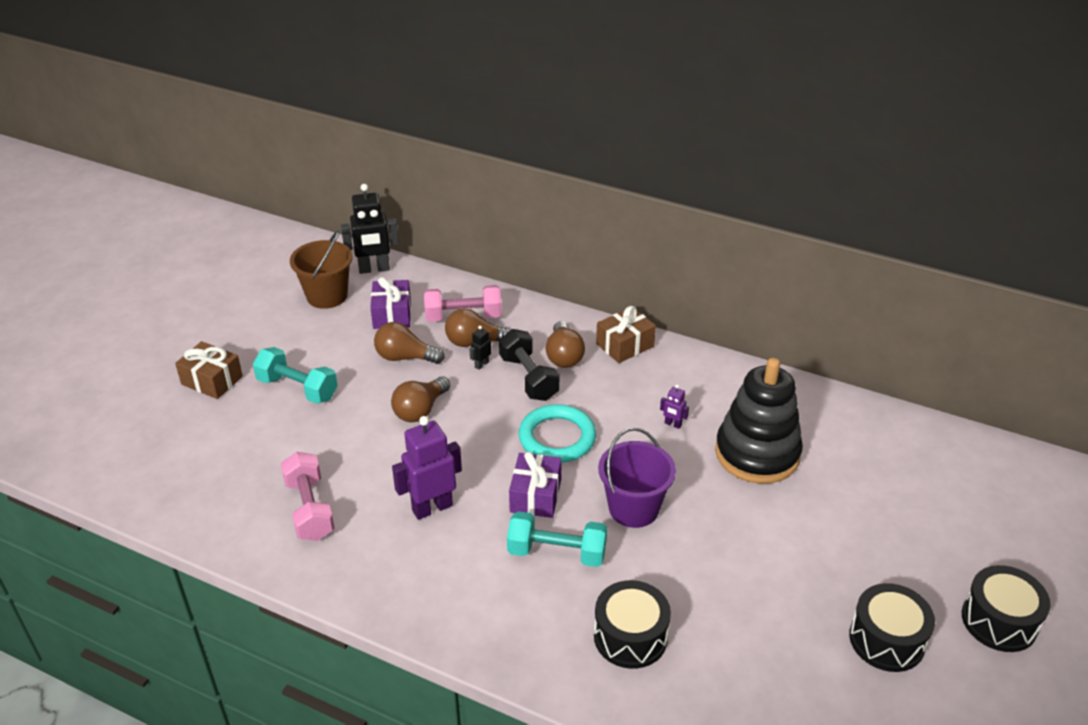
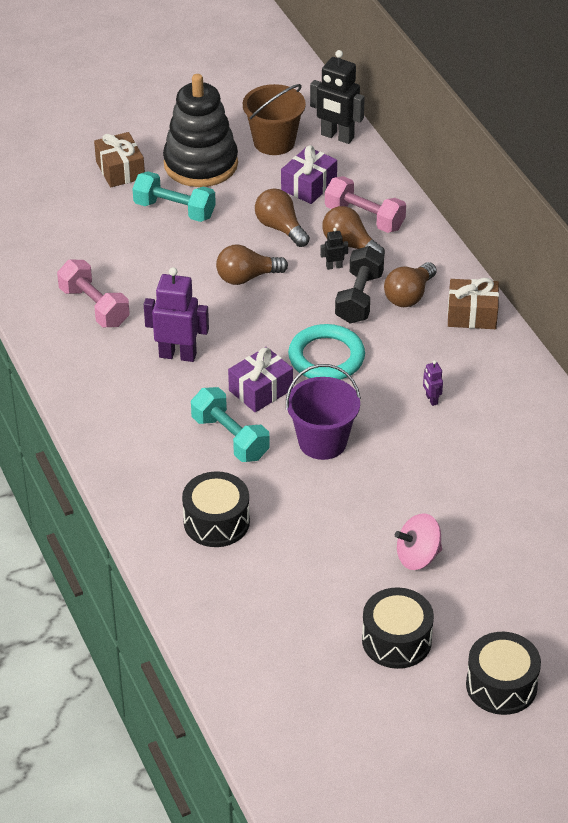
camera: 40 degrees right, 5 degrees up
(297, 388) = (174, 210): turquoise dumbbell -> turquoise dumbbell turned 45 degrees counterclockwise
(309, 509) = (94, 307): pink dumbbell -> pink dumbbell turned 60 degrees counterclockwise
(757, 453) = (471, 461): black stacking toy -> black stacking toy (200, 164)
(814, 556) = (418, 556): none -> pink spinning top

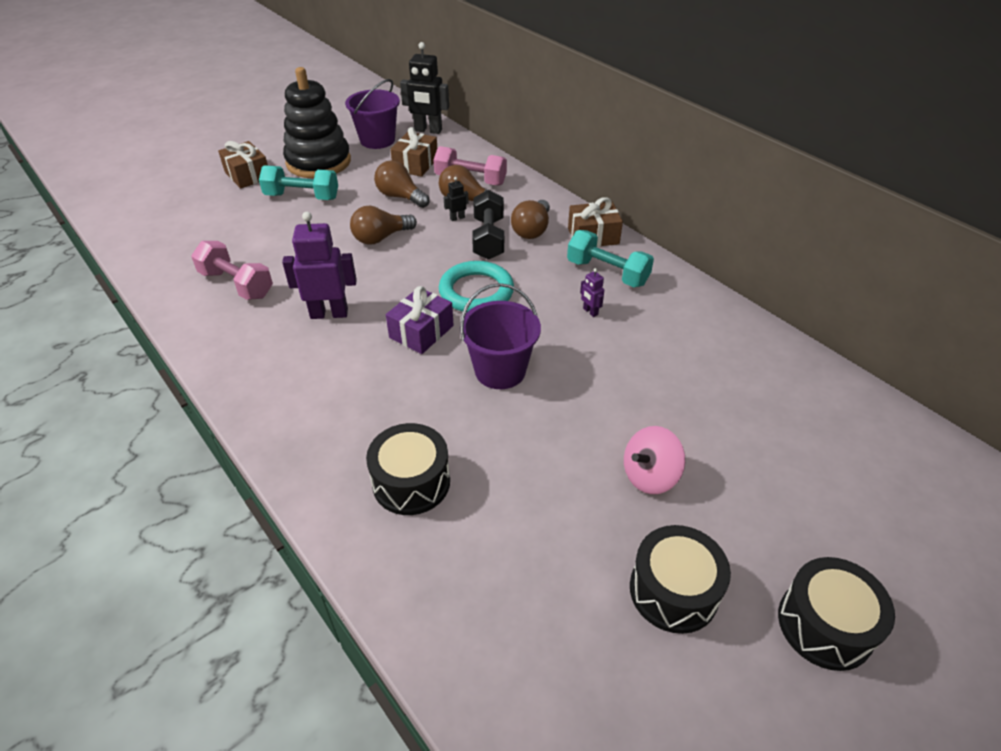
camera: 15 degrees left, 0 degrees up
(230, 438) = (402, 384): turquoise dumbbell -> turquoise dumbbell (607, 273)
(274, 142) = (377, 140): brown bucket -> purple bucket
(309, 185) = (415, 164): purple gift -> brown gift

